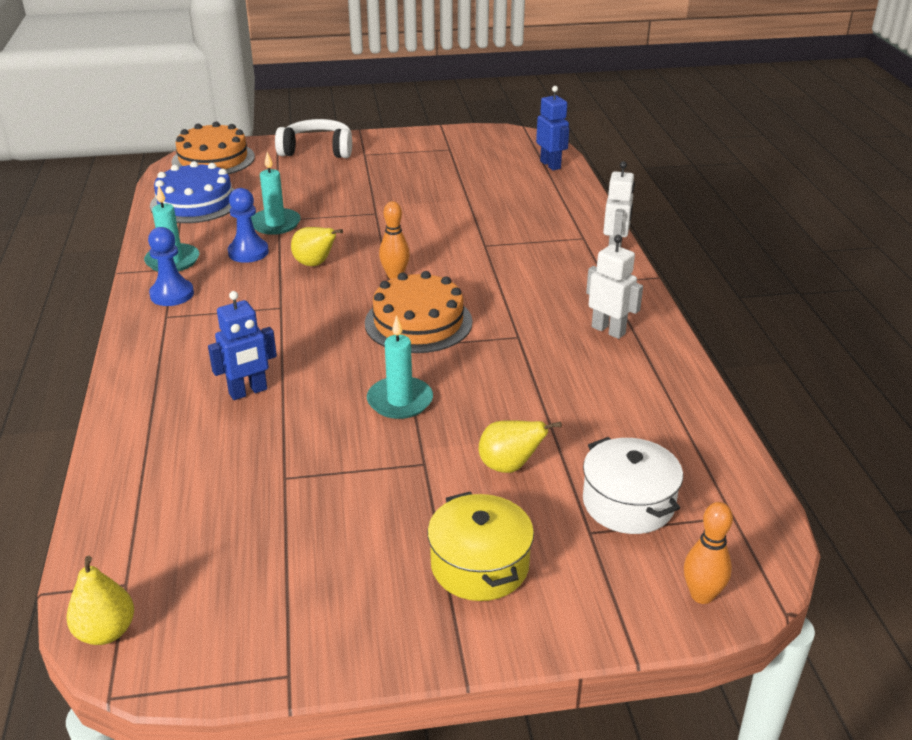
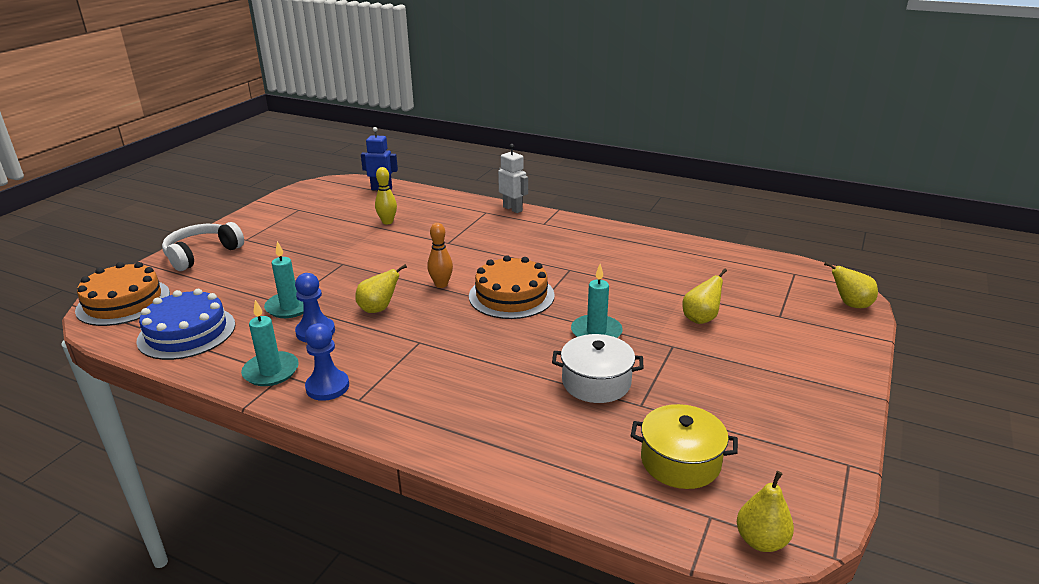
camera: 55 degrees left, 5 degrees down
(248, 392) = (519, 390): blue robot -> none
(479, 565) = (786, 360): yellow pot -> yellow pot (680, 461)
(484, 198) = (387, 222): none -> yellow bowling pin
(608, 330) = (596, 242): white robot -> none
(628, 503) = (763, 296): white pot -> white pot (596, 382)
(701, 595) = (850, 305): orange bowling pin -> yellow pear

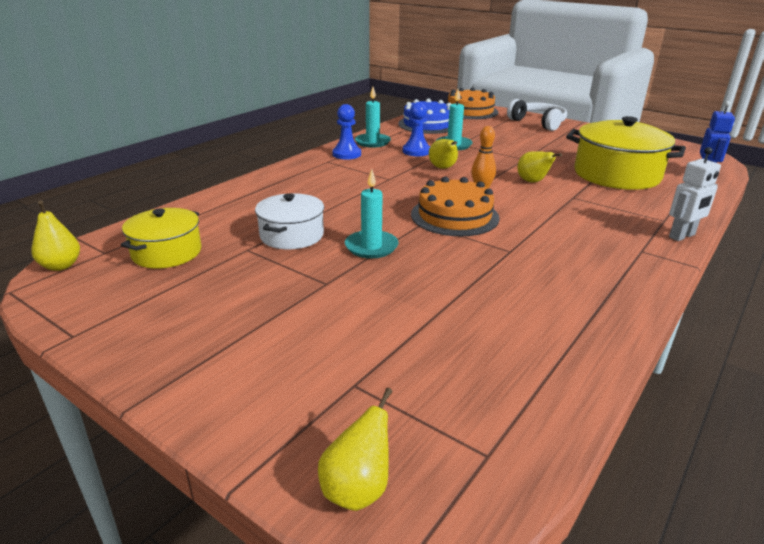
camera: 100 degrees right, 0 degrees up
(387, 222) = (616, 175): yellow bowling pin -> yellow pot
(701, 319) = (372, 314): yellow pear -> yellow pear (533, 182)

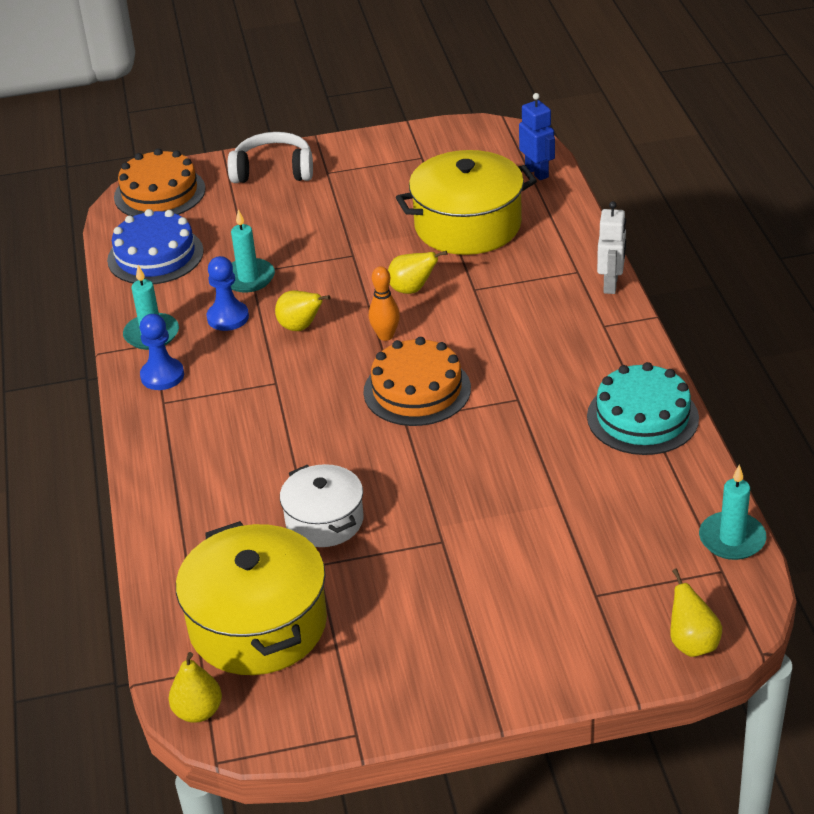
camera: 45 degrees left, 10 degrees up
(167, 252) = (258, 624): yellow pot -> yellow pot, size x1.67
(371, 247) = (411, 479): turquoise candle -> turquoise candle (732, 539)
(590, 309) = (642, 417): none -> turquoise cake

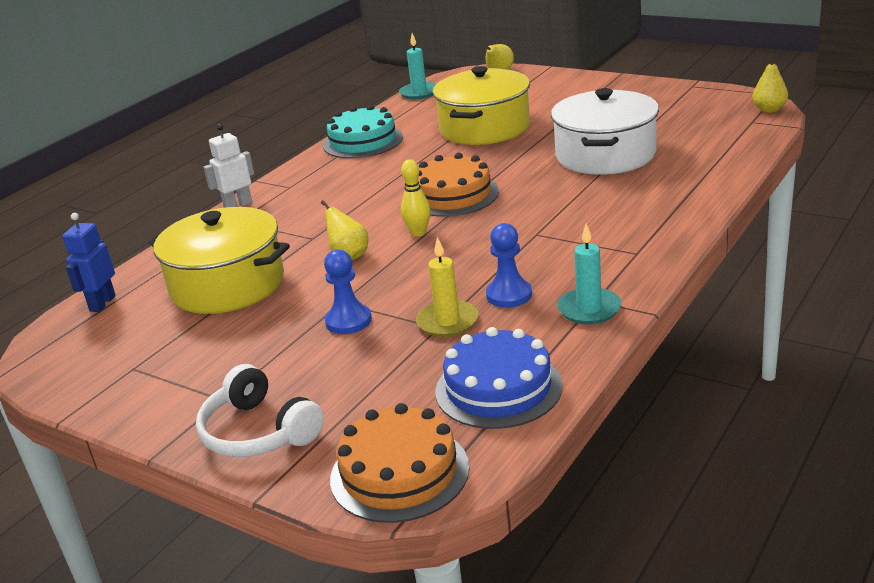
camera: 135 degrees left, 10 degrees down
(162, 376) = (616, 272): blue pawn -> blue pawn (348, 321)
(248, 278) = (447, 322): turquoise candle -> yellow candle
(258, 624) = (699, 128): yellow pot -> yellow pot (484, 128)
(300, 327) = (465, 263): yellow pear -> none
(324, 520) = (605, 155): white pot -> white pot, size x1.67
(385, 336) = (418, 233): orange bowling pin -> yellow bowling pin

